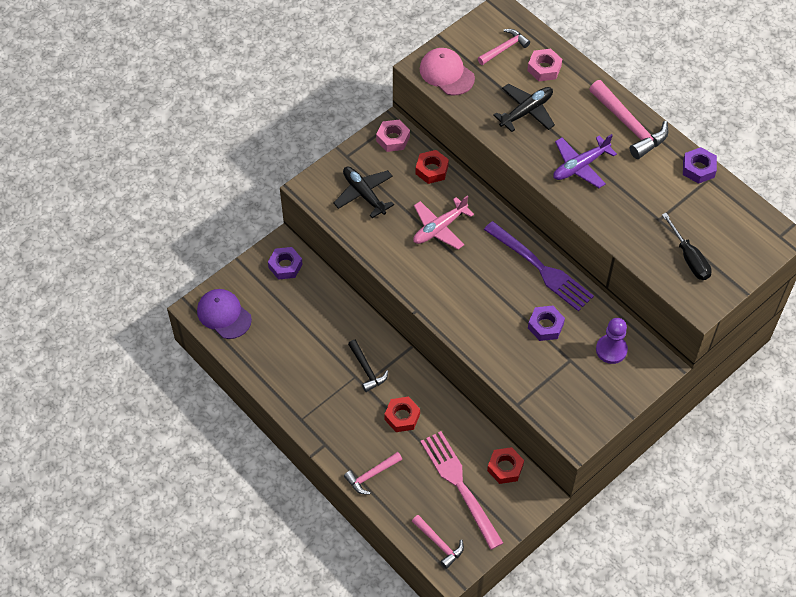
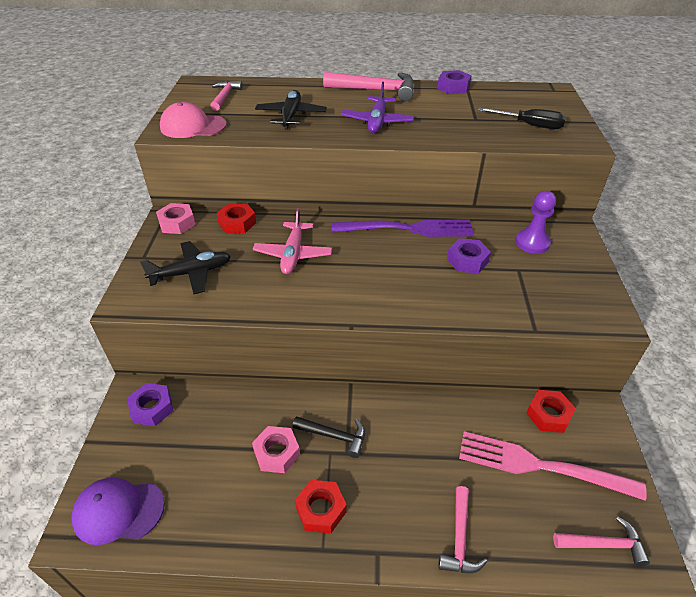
camera: 45 degrees left, 15 degrees down
(364, 194) = (192, 273): black plane -> black plane turned 150 degrees clockwise
(402, 417) = (416, 450): red nut -> red nut (321, 509)
(544, 68) = (271, 93): pink nut -> pink nut (277, 453)

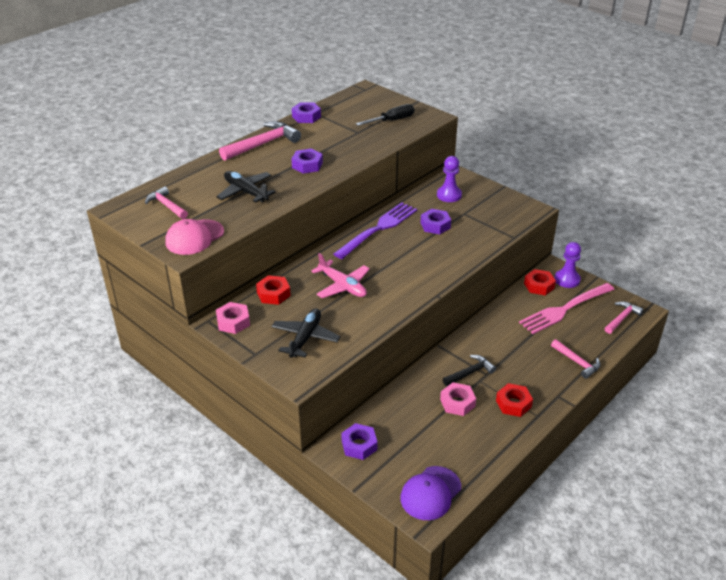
camera: 50 degrees left, 5 degrees down
(377, 122) = (307, 165): purple plane -> purple nut
(595, 436) = (567, 280): none -> purple pawn

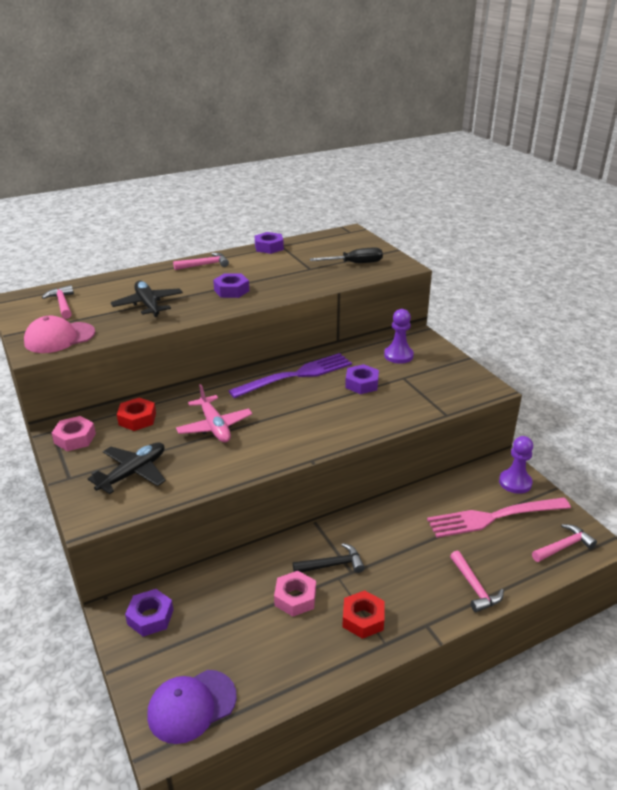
camera: 20 degrees right, 5 degrees down
(263, 144) = (204, 265): pink hammer -> pink hammer, size x0.60
(539, 286) = (476, 482): red nut -> none

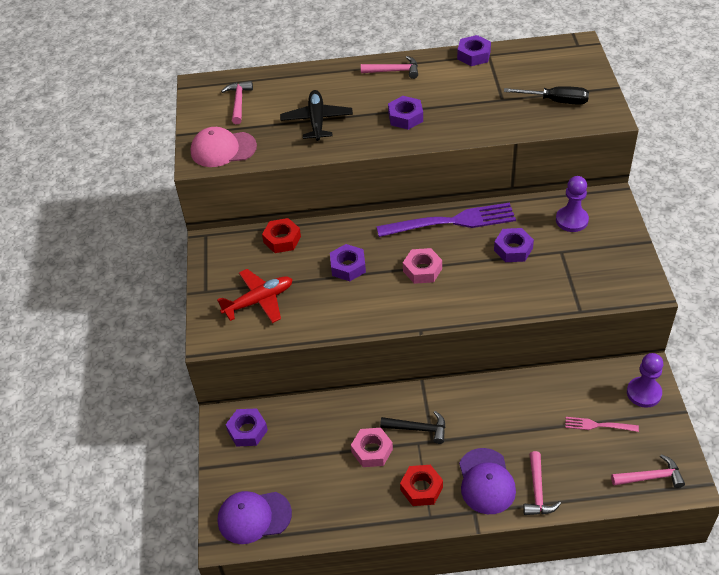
camera: 25 degrees right, 15 degrees up
(75, 438) = (222, 248): pink nut -> pink nut (422, 270)
(133, 473) = (259, 301): black plane -> red plane
(214, 426) = (348, 266): pink plane -> purple nut
(422, 593) = (486, 481): none -> purple cap
(493, 517) = (598, 425): pink fork -> pink fork, size x0.47

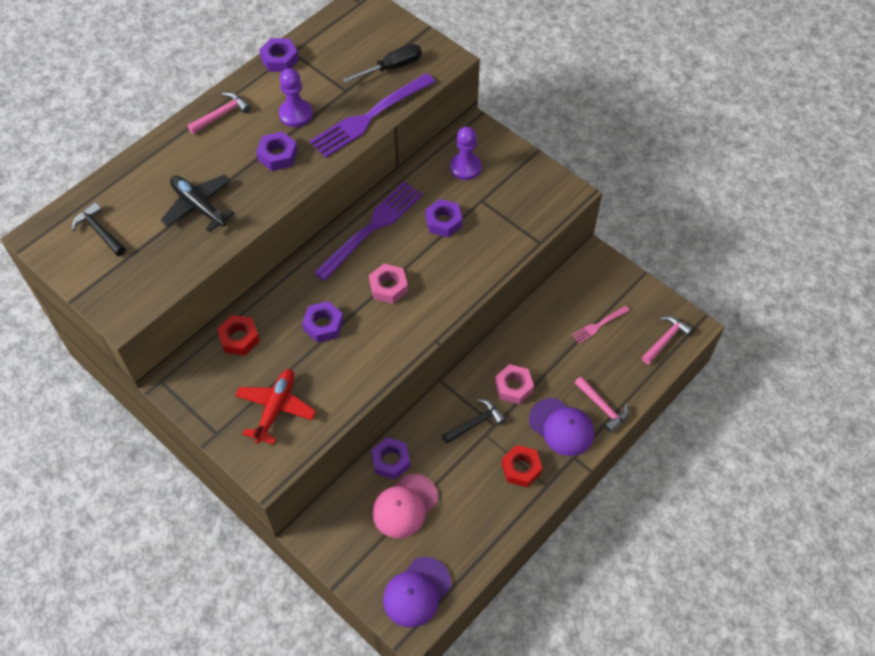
camera: 45 degrees left, 10 degrees up
(223, 149) = (135, 288): pink cap -> pink cap (405, 506)
(238, 102) = (99, 231): pink hammer -> black hammer
(247, 431) = (341, 527): purple nut -> purple nut (391, 461)
(372, 450) = (457, 467): pink nut -> pink nut (513, 387)
(501, 126) = (369, 117): none -> purple fork
(644, 393) = (607, 277): purple pawn -> purple pawn (296, 114)

